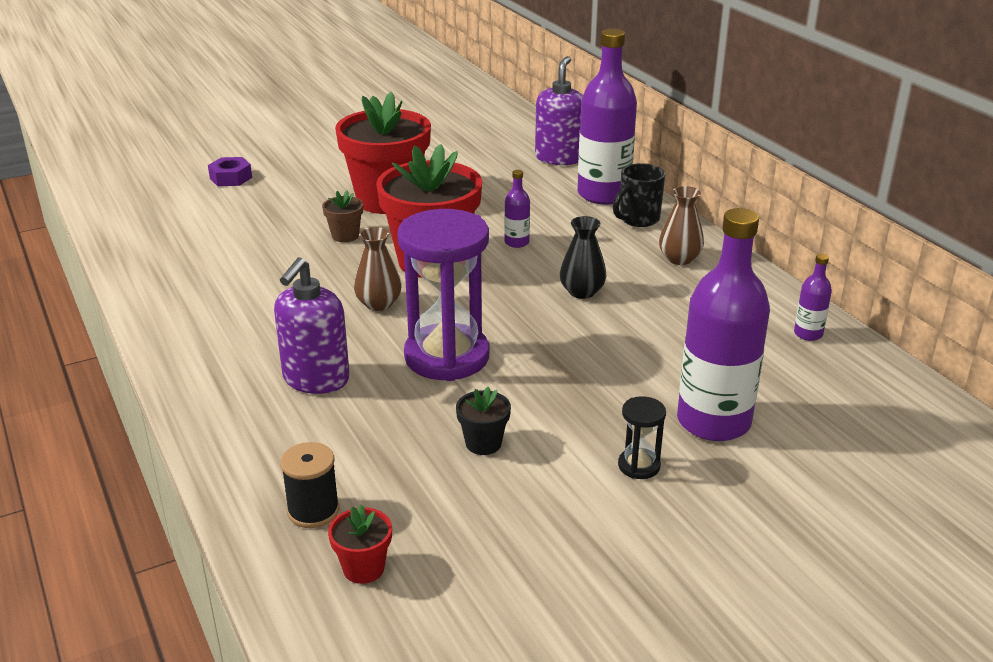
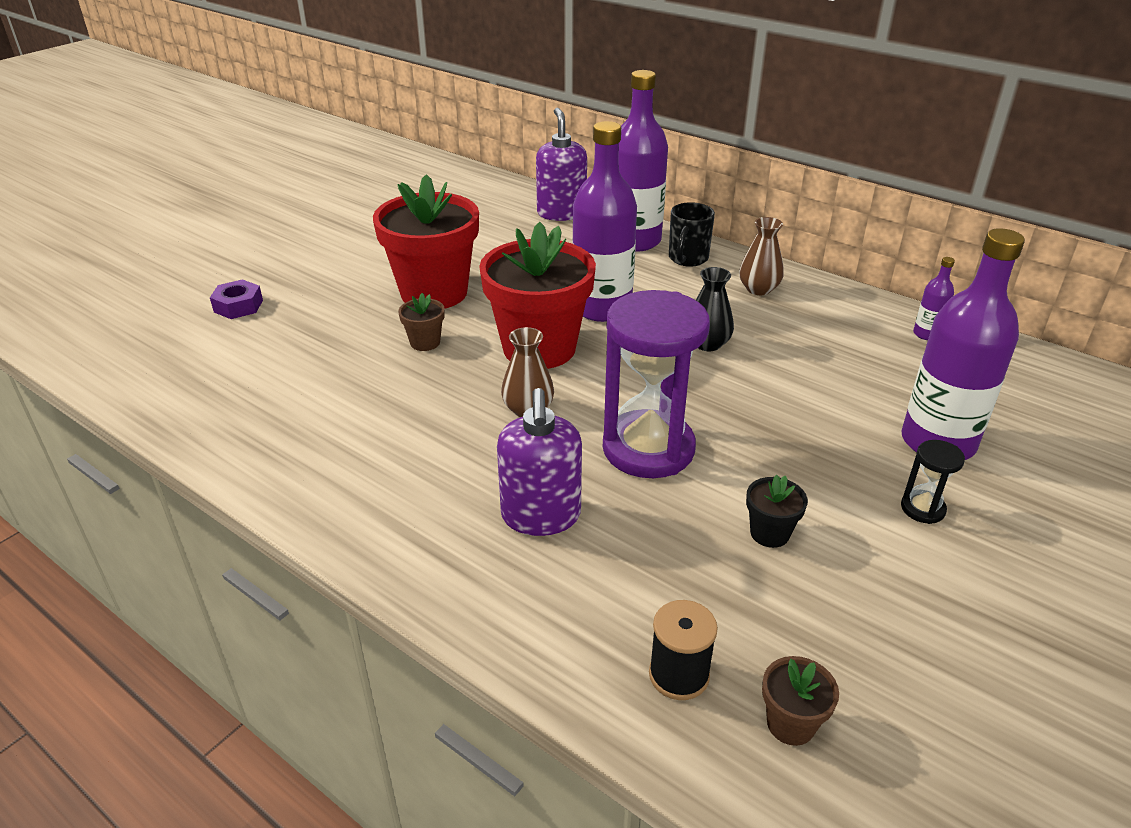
camera: 25 degrees left, 5 degrees up
(363, 568) = (790, 724): red flower pot -> brown flower pot
(516, 242) = (602, 308): purple bottle -> purple bottle, size x2.31

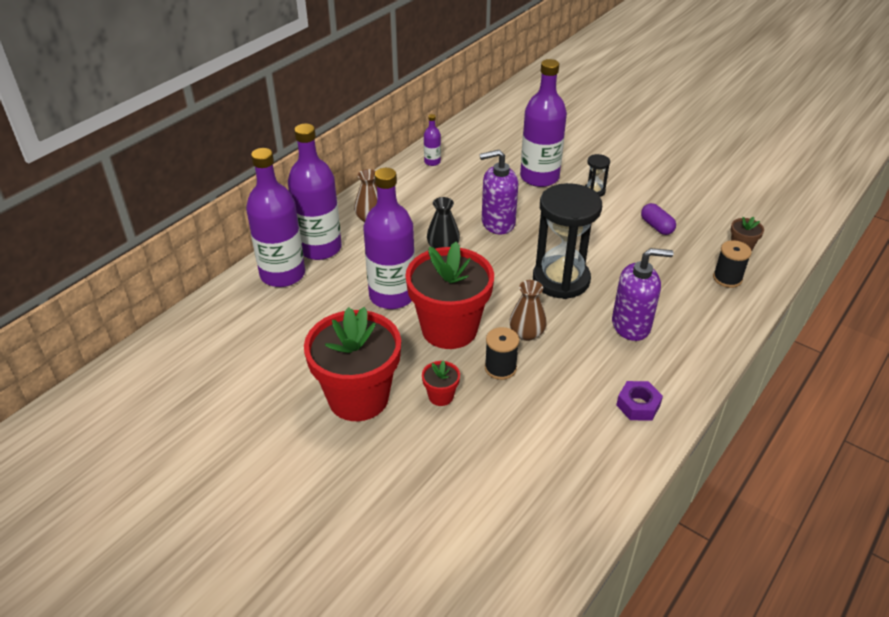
camera: 90 degrees left, 5 degrees up
(238, 306) = (370, 552): purple nut -> purple nut (638, 405)
(425, 342) = (441, 396): brown flower pot -> red flower pot
(464, 385) = (500, 368): none -> black spool
(561, 213) = (215, 318): purple soap dispenser -> purple soap dispenser (497, 223)
(648, 449) = (561, 280): purple hourglass -> black hourglass
(687, 259) = (320, 248): black mug -> purple bottle
(769, 533) = (624, 241): black flower pot -> none
(831, 586) = (656, 226): none -> purple capsule

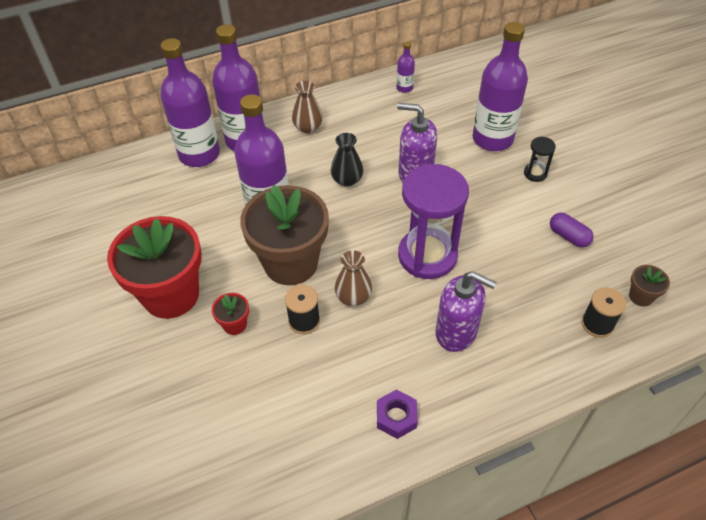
camera: 30 degrees right, 10 degrees up
(449, 329) = (291, 263): red flower pot -> brown flower pot
(561, 280) = (427, 256): black hourglass -> purple hourglass
(656, 226) = (568, 236): purple capsule -> purple capsule turned 45 degrees counterclockwise

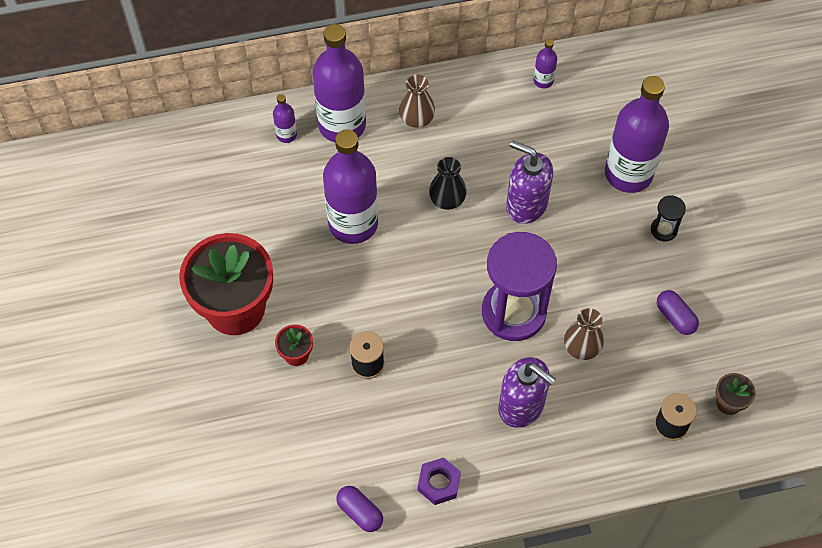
camera: 10 degrees right, 10 degrees up
(199, 154) = (286, 135): purple bottle -> purple bottle, size x0.43
(291, 263) = (365, 294): brown flower pot -> none
(323, 461) = (360, 512): none -> purple capsule
(353, 297) = (424, 346): brown vase -> brown vase (581, 347)

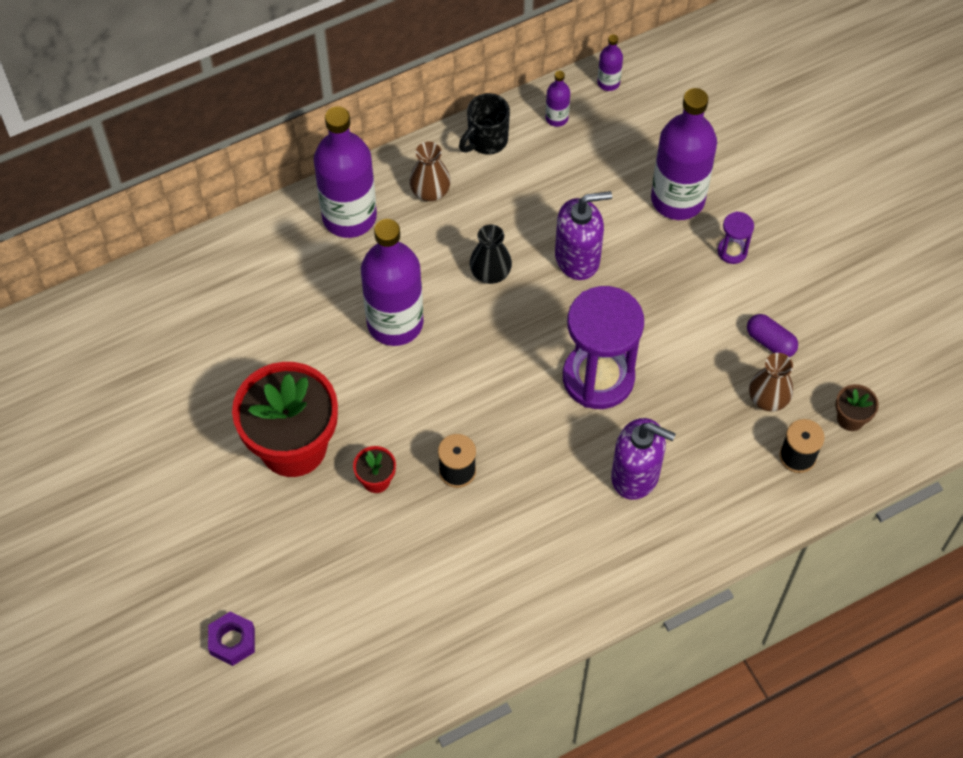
camera: 15 degrees left, 0 degrees up
(286, 135) = (290, 241): purple bottle -> purple bottle (608, 82)
(360, 512) = (497, 630): purple capsule -> none
(439, 483) = (572, 578): purple nut -> purple nut (232, 641)
(477, 87) = (486, 141): none -> black mug
(526, 204) = (577, 258): purple soap dispenser -> purple soap dispenser turned 150 degrees clockwise
(581, 347) = (681, 397): brown vase -> brown vase (768, 398)
(663, 230) = (732, 251): black hourglass -> purple hourglass

